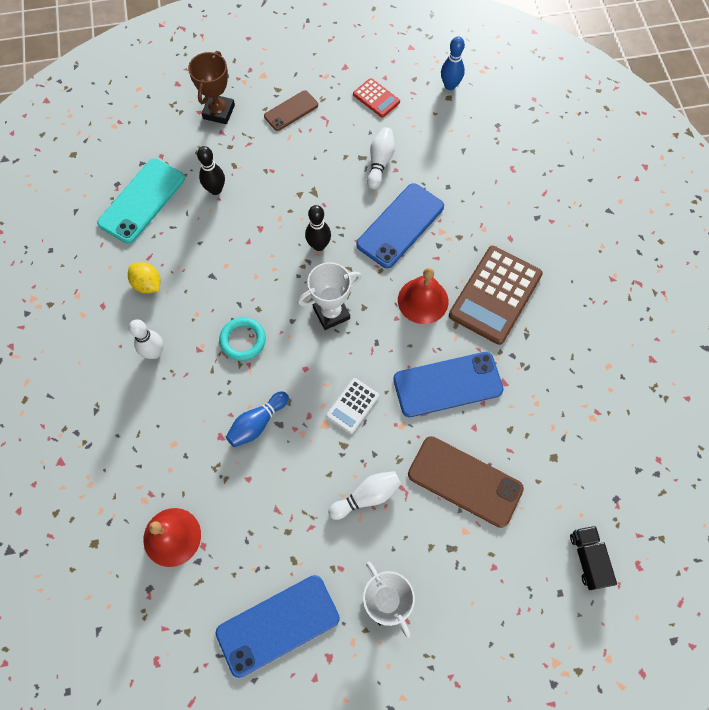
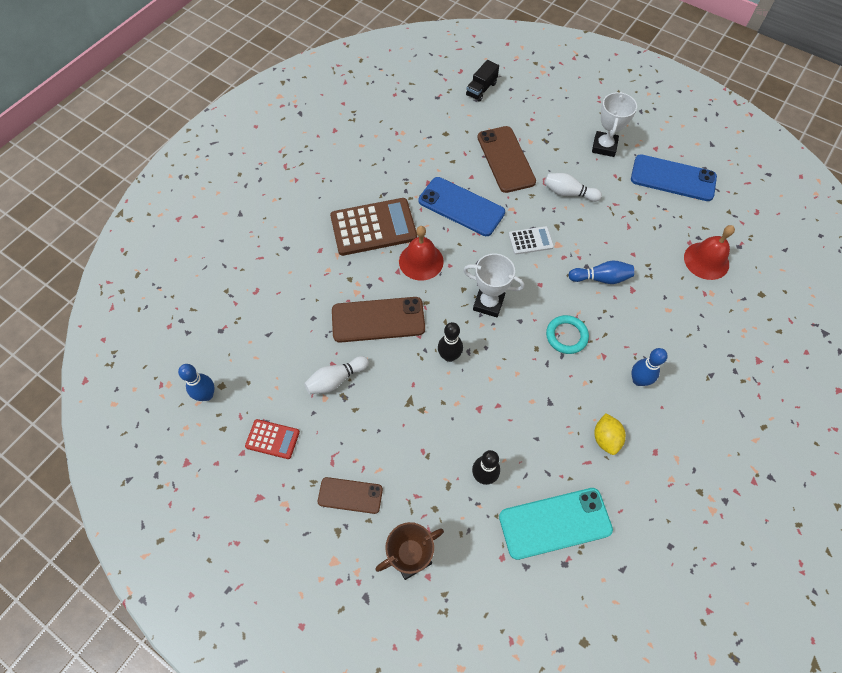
camera: 135 degrees left, 5 degrees down
(154, 352) = (638, 380): white bowling pin -> blue bowling pin
(376, 98) = (272, 439): red calculator -> red calculator turned 105 degrees clockwise
(400, 225) = (378, 320): blue phone -> brown phone

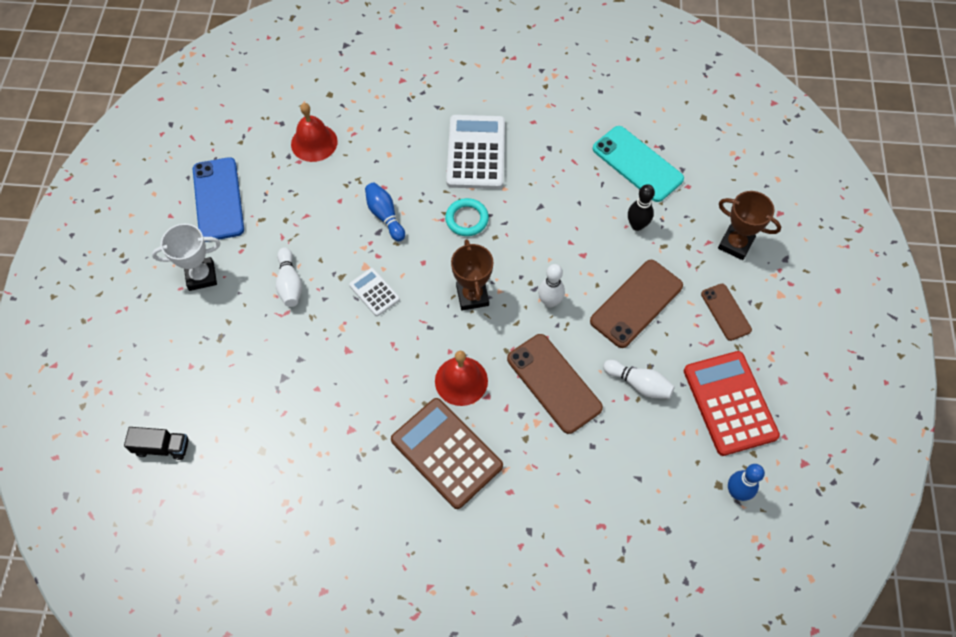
camera: 120 degrees left, 0 degrees up
(272, 439) = (730, 403): red calculator -> red calculator, size x1.97
(449, 356) = (550, 302): black bowling pin -> white bowling pin
(461, 207) = (366, 378): blue phone -> none
(488, 303) = (472, 296): white trophy -> brown trophy
(505, 159) = (271, 365): brown phone -> brown phone (636, 303)
(605, 438) = (545, 156): yellow lemon -> none
(638, 380) = (476, 152): blue bowling pin -> white calculator

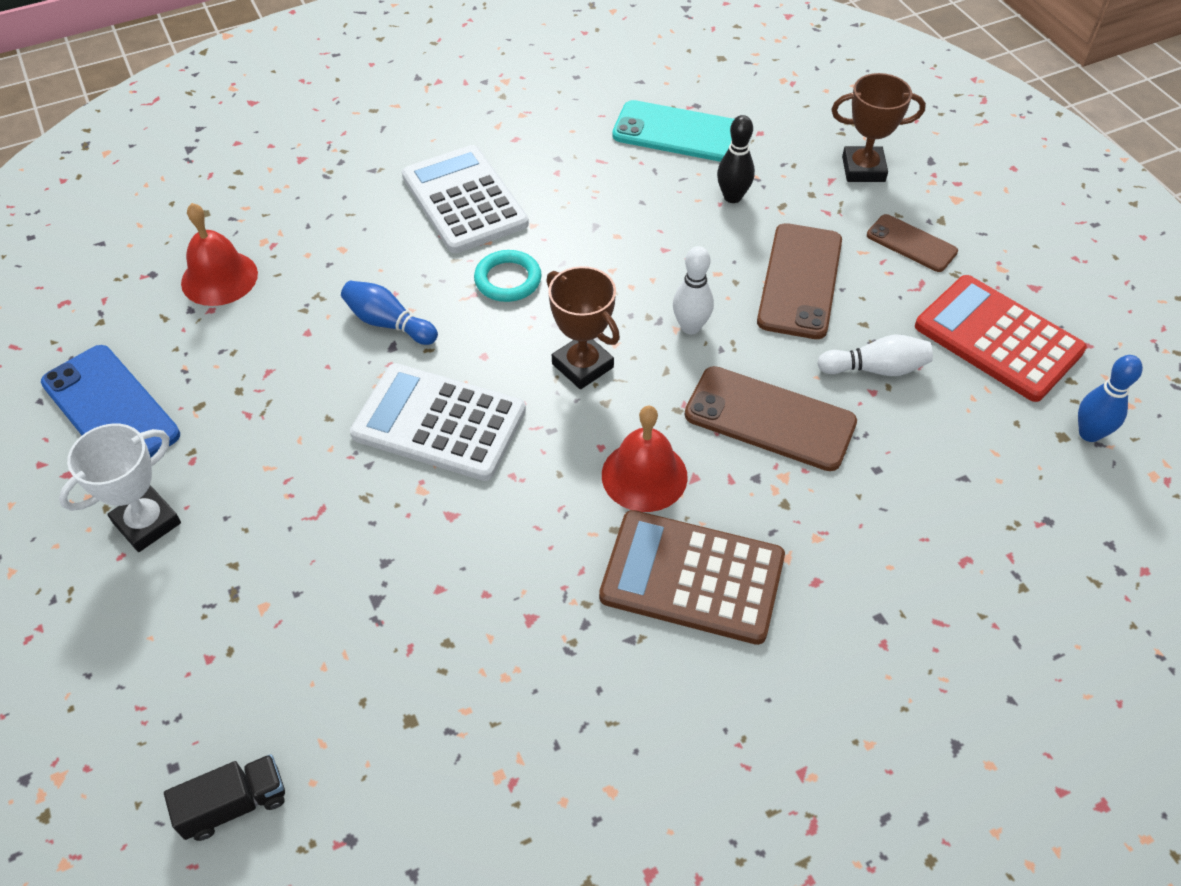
camera: 30 degrees left, 10 degrees down
(290, 283) = (301, 469): white bowling pin -> none
(374, 292) = (439, 423): white calculator -> white calculator, size x1.97

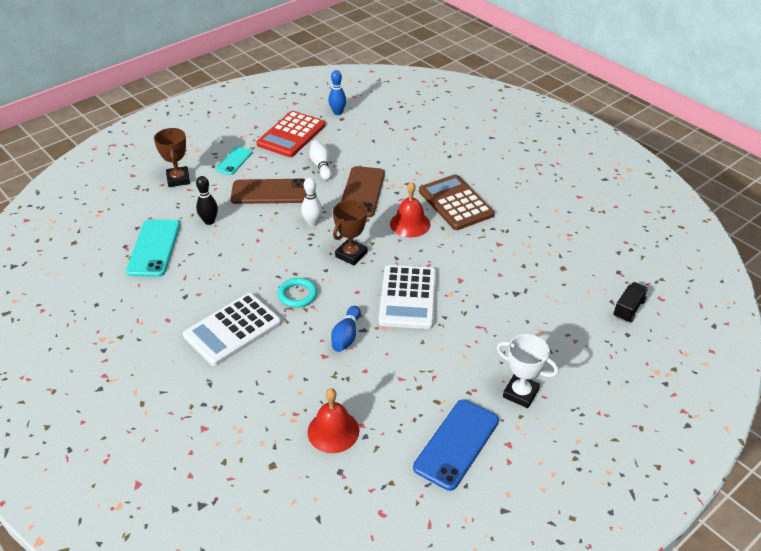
camera: 105 degrees left, 10 degrees down
(234, 805) = (628, 309): black truck -> black truck turned 75 degrees clockwise
(692, 577) = (455, 203): brown calculator -> brown calculator turned 150 degrees clockwise
(911, 243) = (234, 161): brown phone -> turquoise phone

